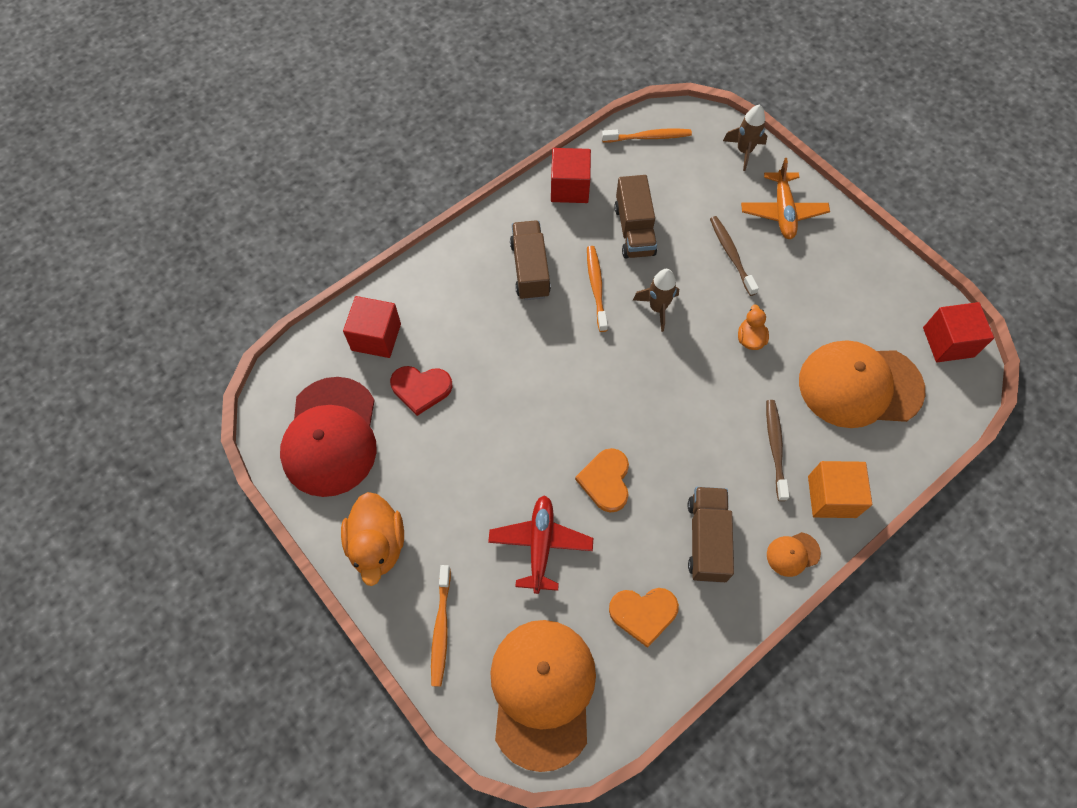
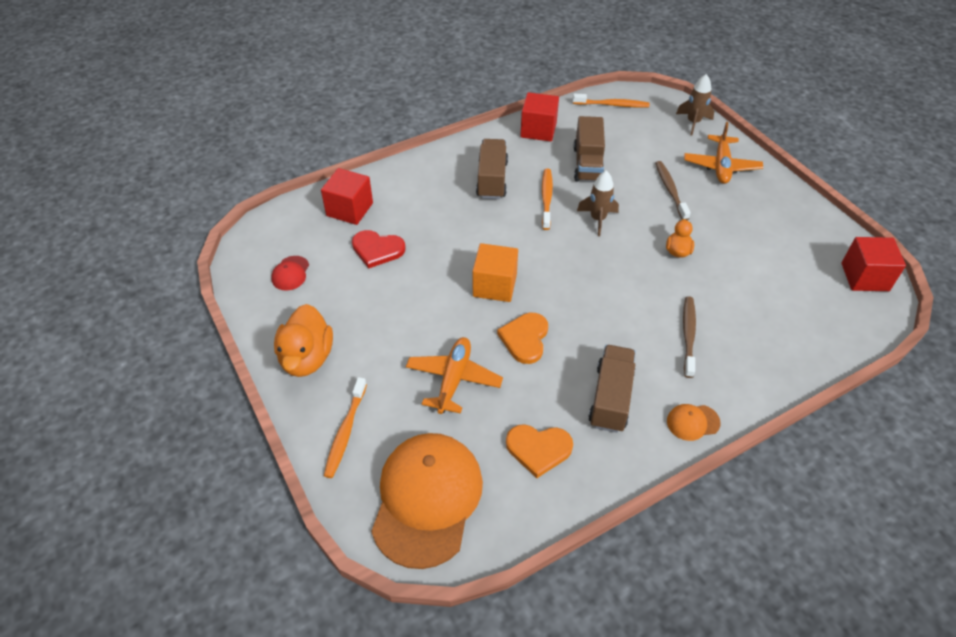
camera: 10 degrees right, 15 degrees down
(331, 437) = (290, 273): red cap -> red cap, size x0.41
(540, 545) = (453, 379): red plane -> orange plane
(831, 496) = (737, 381): orange cube -> orange cube (494, 285)
(859, 386) = (776, 299): orange cap -> none

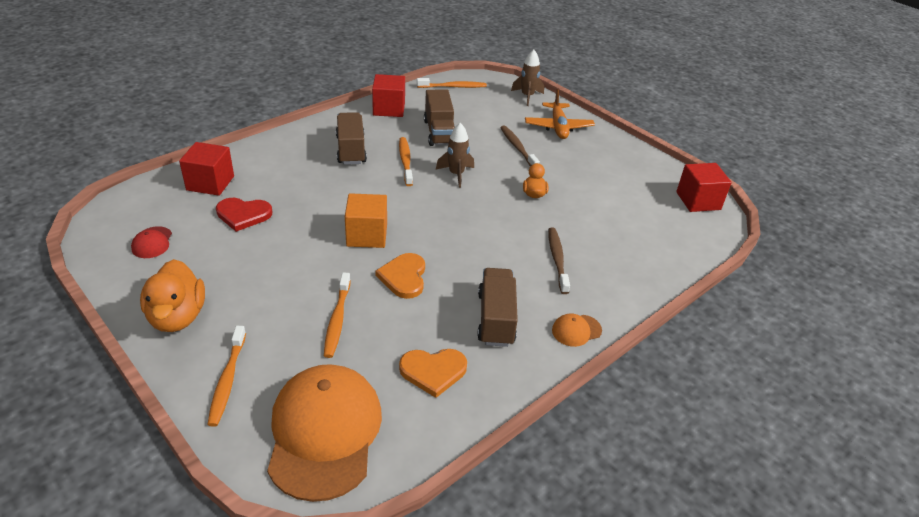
camera: 15 degrees left, 10 degrees down
(453, 379) = (337, 320): orange plane -> orange toothbrush

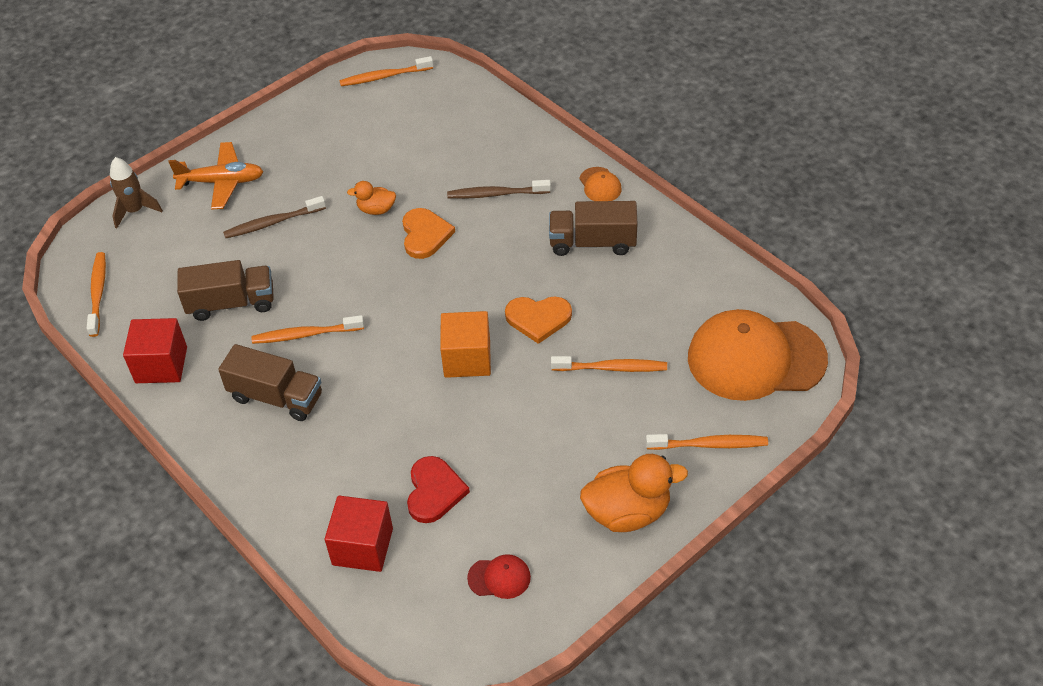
camera: 85 degrees left, 10 degrees up
(351, 150) = (276, 397): brown truck -> brown truck turned 150 degrees counterclockwise
(433, 371) = (670, 287): orange heart -> orange heart (425, 235)
(456, 174) = (336, 281): brown rocket -> none
(698, 201) = (384, 77): red cube -> orange toothbrush

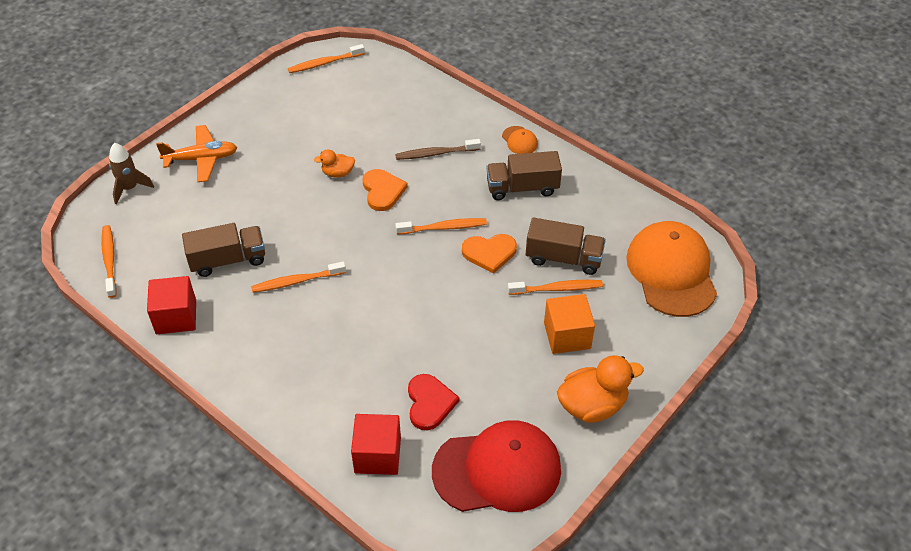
camera: 10 degrees left, 0 degrees up
(273, 223) = (251, 190): brown toothbrush -> none
(276, 397) = (281, 336): brown truck -> brown truck (563, 258)
(467, 358) = (436, 290): orange cube -> orange cube (567, 335)
(499, 578) = (497, 470): red cap -> red cap, size x2.46
(709, 444) = (648, 344): orange toothbrush -> orange toothbrush (443, 227)
(756, 358) = (671, 271): orange cap -> orange cap turned 90 degrees clockwise

